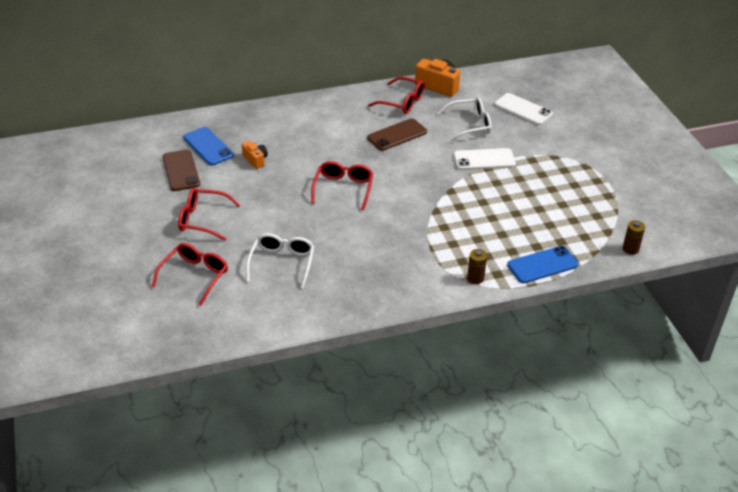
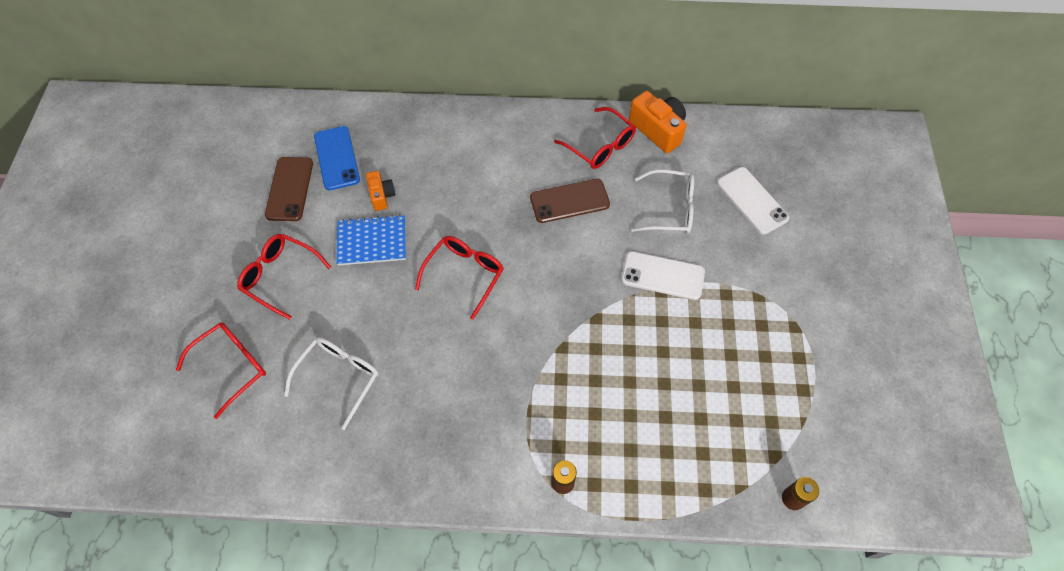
camera: 20 degrees right, 20 degrees up
(263, 186) = (372, 242): none -> blue notebook
(542, 265) = (660, 488): blue phone -> none

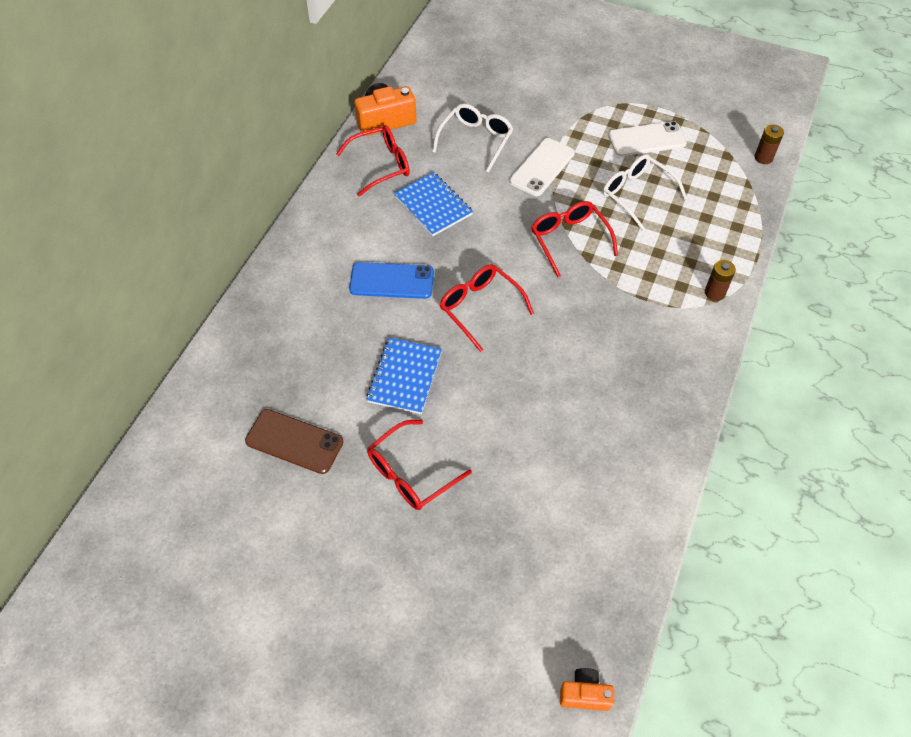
camera: 70 degrees left, 5 degrees down
(232, 366) = (507, 541): red glasses -> red glasses (569, 239)
(336, 158) = (275, 386): blue phone -> blue phone (392, 281)
(339, 377) = (556, 441): white glasses -> white glasses (636, 194)
(381, 195) = (349, 355): orange camera -> orange camera (585, 694)
(569, 201) = (433, 205): brown phone -> blue notebook
(752, 200) = (492, 87): white phone -> white phone (647, 139)

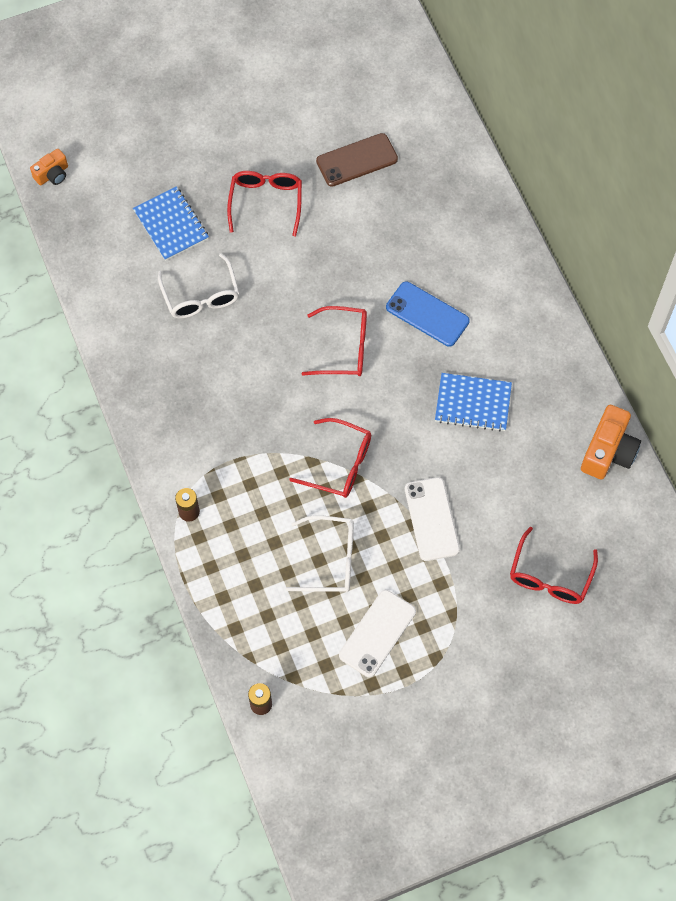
camera: 135 degrees right, 10 degrees up
(381, 165) = (556, 404): red glasses -> red glasses (550, 576)
(392, 281) = (427, 314): blue phone -> blue phone turned 75 degrees clockwise
(405, 377) = (338, 256): blue notebook -> blue notebook (171, 225)
(476, 140) = (513, 499): white glasses -> white glasses (201, 296)

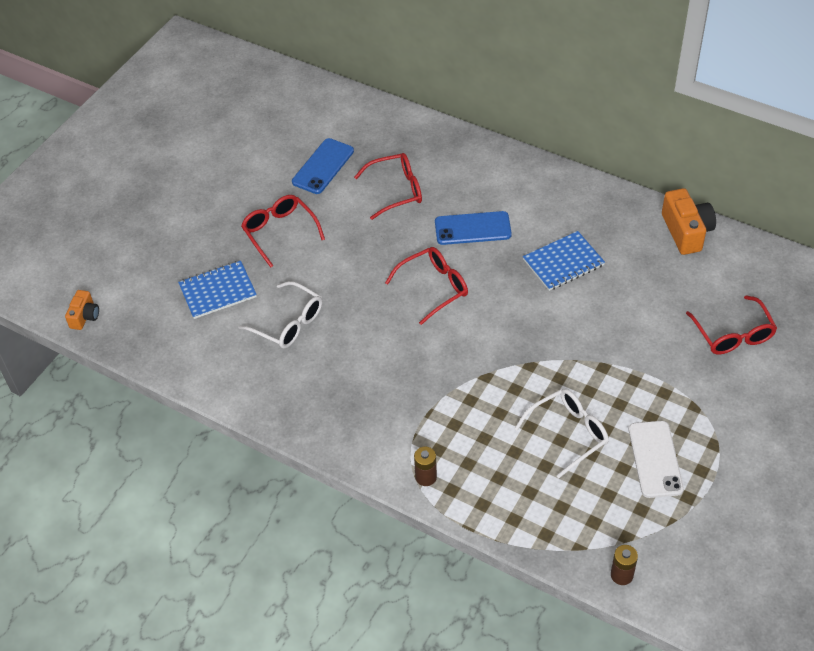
camera: 35 degrees left, 15 degrees down
(171, 225) = (218, 291): blue notebook -> blue notebook turned 45 degrees counterclockwise
(340, 464) = (509, 365): red glasses -> red glasses (396, 190)
(356, 160) = (323, 166): brown phone -> blue phone
(432, 519) = (613, 355): white phone -> none

